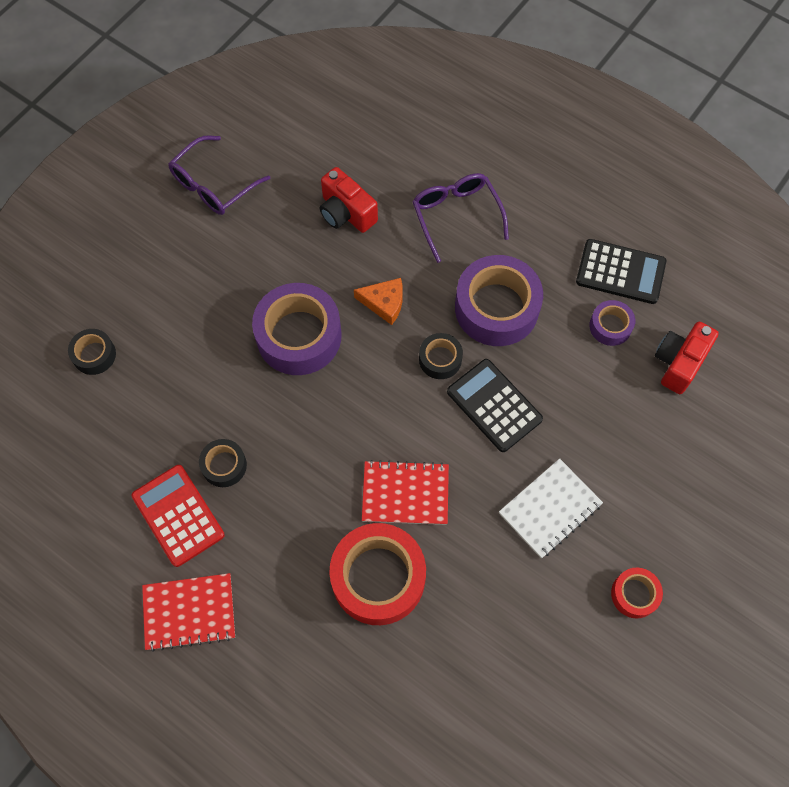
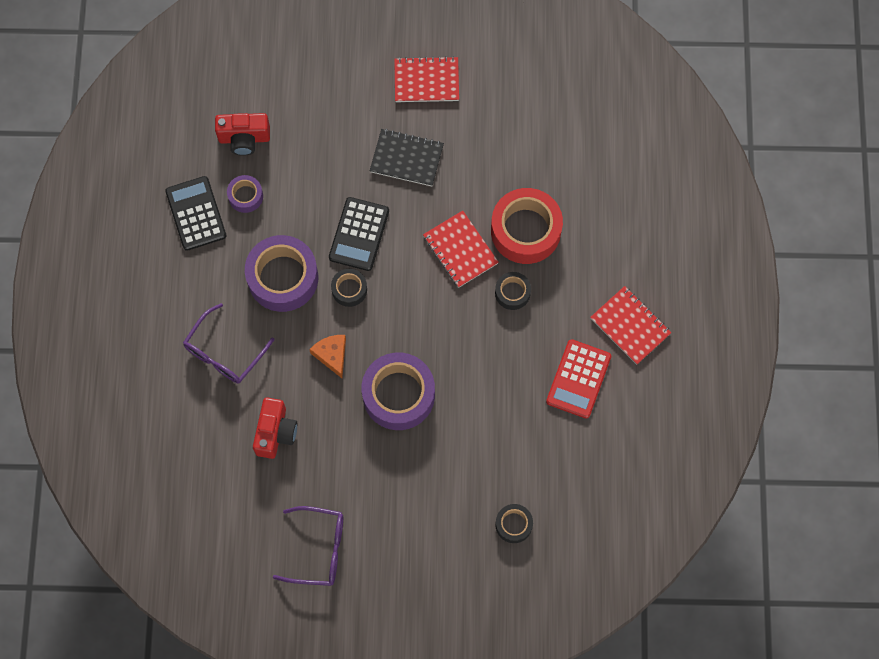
camera: 125 degrees left, 5 degrees up
(224, 465) = (525, 375): black tape -> black tape (512, 293)
(550, 509) = (406, 158): white notebook -> black notebook
(634, 594) = (426, 81): red tape -> red notebook

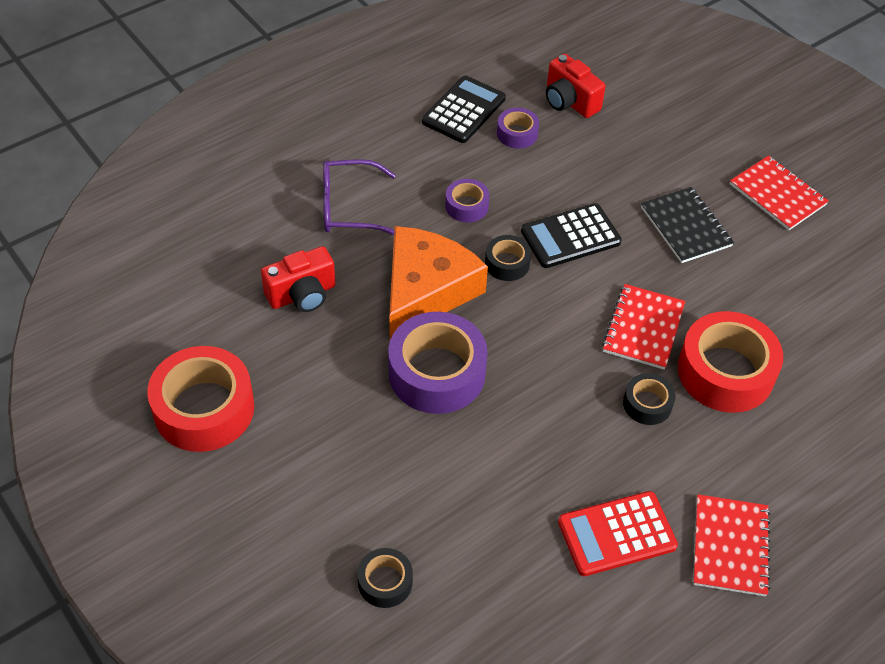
camera: 50 degrees right, 20 degrees down
(283, 278) = (466, 206): purple tape -> purple tape, size x0.50
(319, 549) = (204, 409): purple glasses -> red tape
(332, 355) = (426, 291): orange cheese -> orange cheese, size x2.13

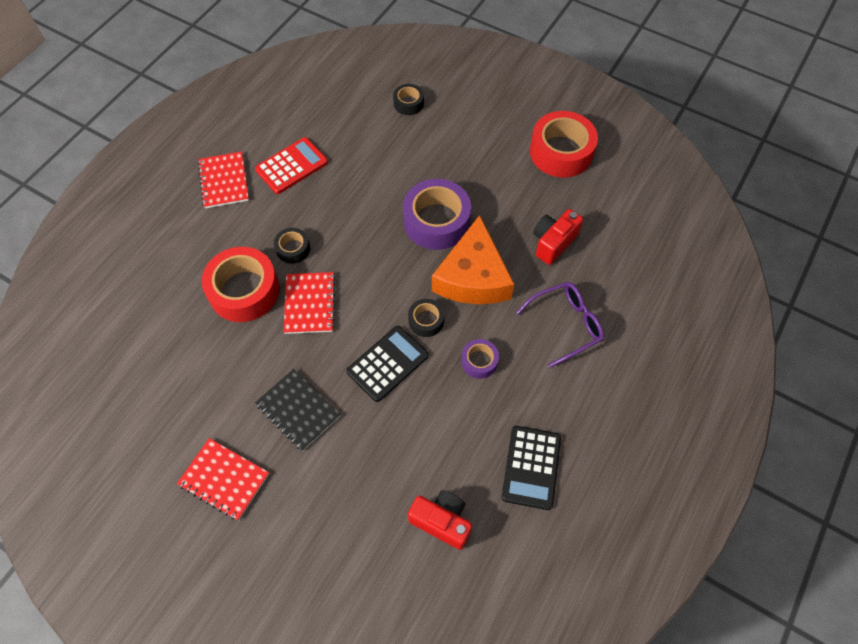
camera: 160 degrees right, 10 degrees up
(517, 133) = (473, 458): purple tape -> none

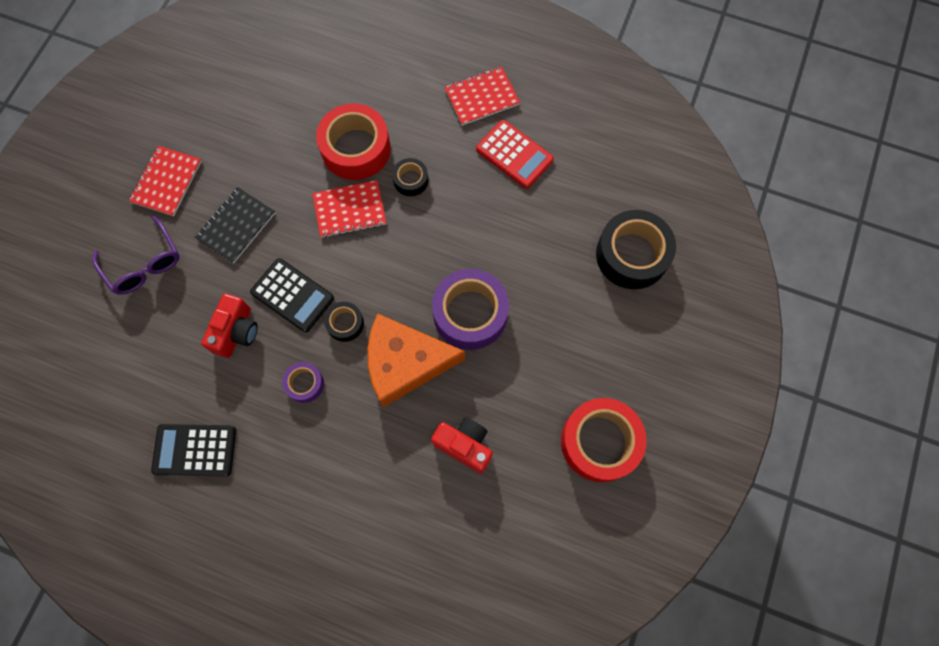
camera: 80 degrees right, 10 degrees up
(408, 103) = (632, 255): black tape -> black tape, size x2.00
(442, 521) = (137, 373): red camera -> red camera (236, 332)
(566, 324) = (359, 470): purple glasses -> purple glasses (144, 264)

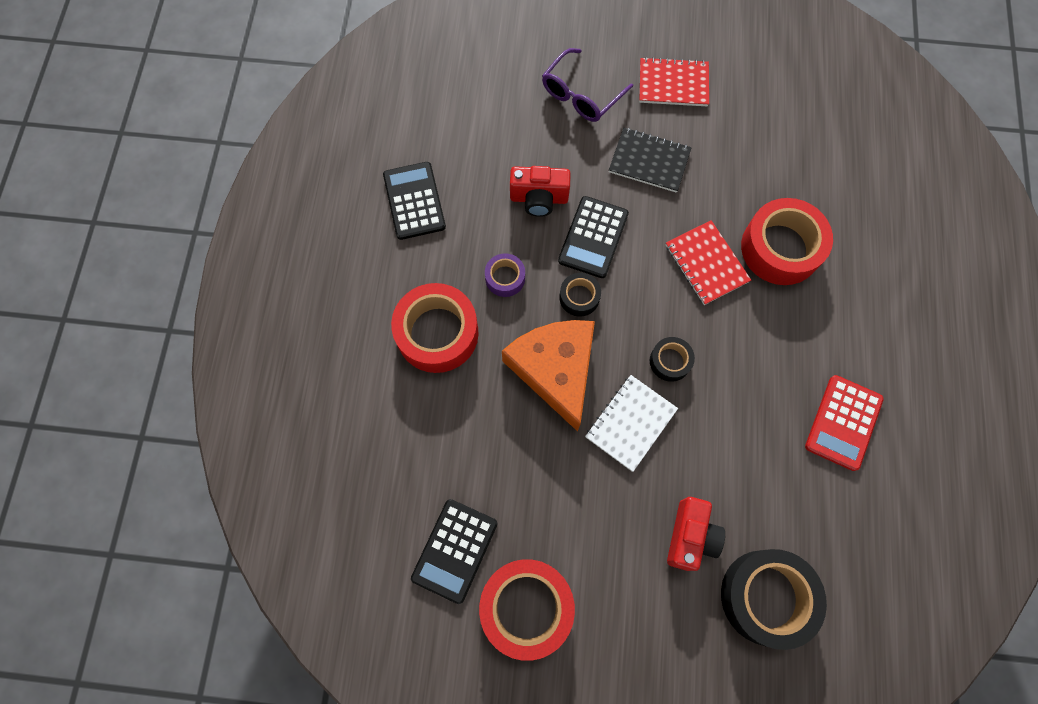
camera: 75 degrees right, 0 degrees up
(338, 460) = (437, 333): none -> red tape
(411, 180) = (765, 316): black tape -> black tape (670, 361)
(464, 445) = (484, 456): red camera -> red camera (690, 536)
(470, 314) = (631, 423): purple tape -> white notebook
(481, 97) = (902, 365): red notebook -> none
(539, 491) = (455, 550): none -> black calculator

